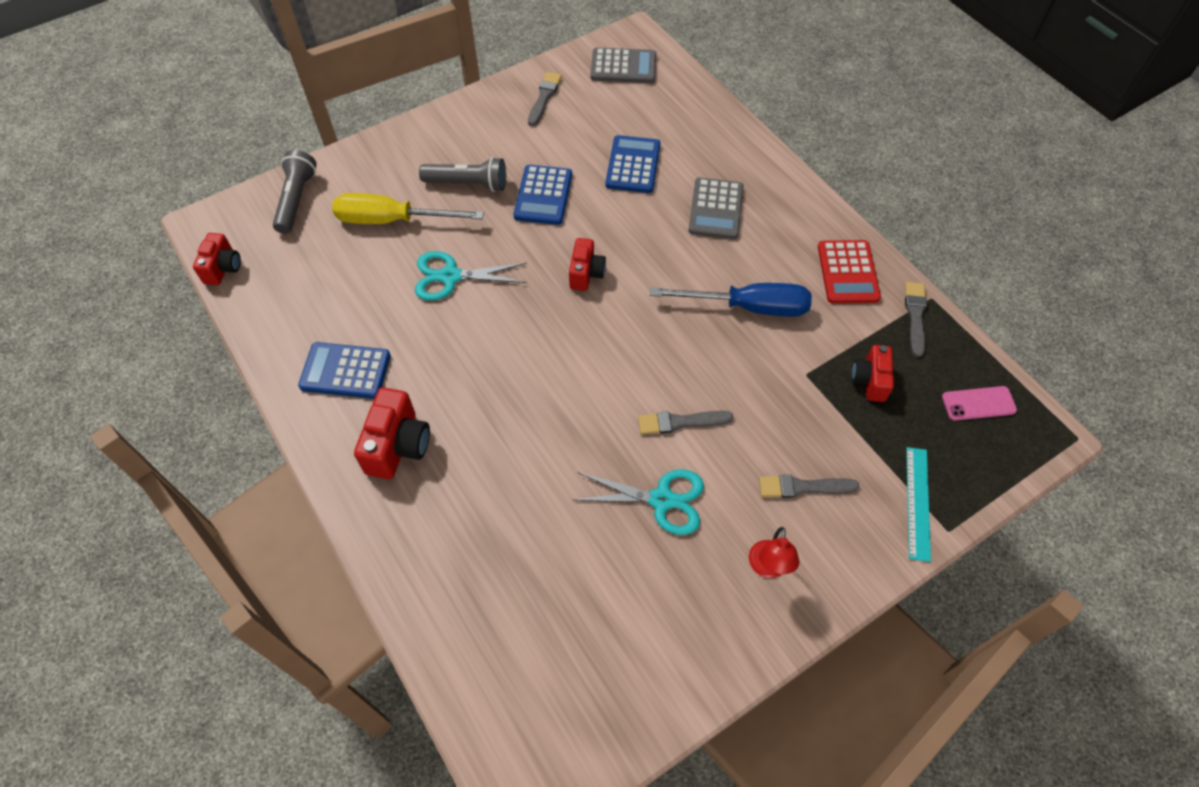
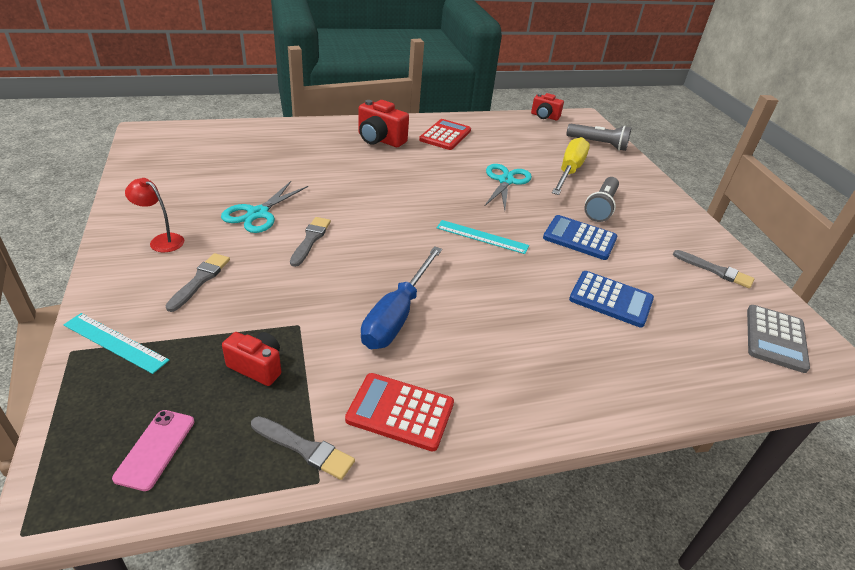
camera: 105 degrees right, 20 degrees down
(345, 371) = (445, 135): blue calculator -> red calculator
(586, 274) = (482, 237): red camera -> turquoise ruler
(715, 209) = (533, 337): grey calculator -> none

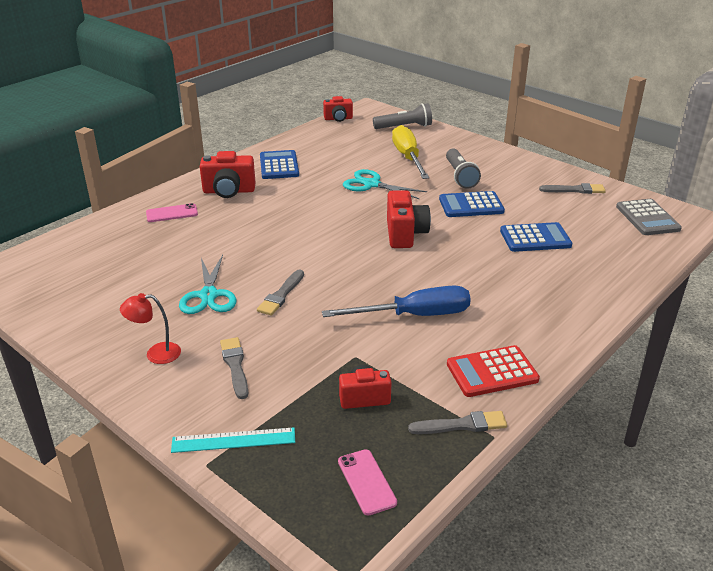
camera: 30 degrees left, 5 degrees down
(310, 240) = (281, 295): grey brush -> grey brush turned 135 degrees counterclockwise
(316, 139) = (172, 213): none -> pink phone
(397, 315) = (414, 315): blue screwdriver -> blue screwdriver turned 90 degrees counterclockwise
(445, 135) = (279, 166): red calculator -> blue calculator
(482, 237) = (405, 234): turquoise ruler -> red camera
(505, 181) = (371, 184): turquoise scissors -> turquoise scissors turned 45 degrees counterclockwise

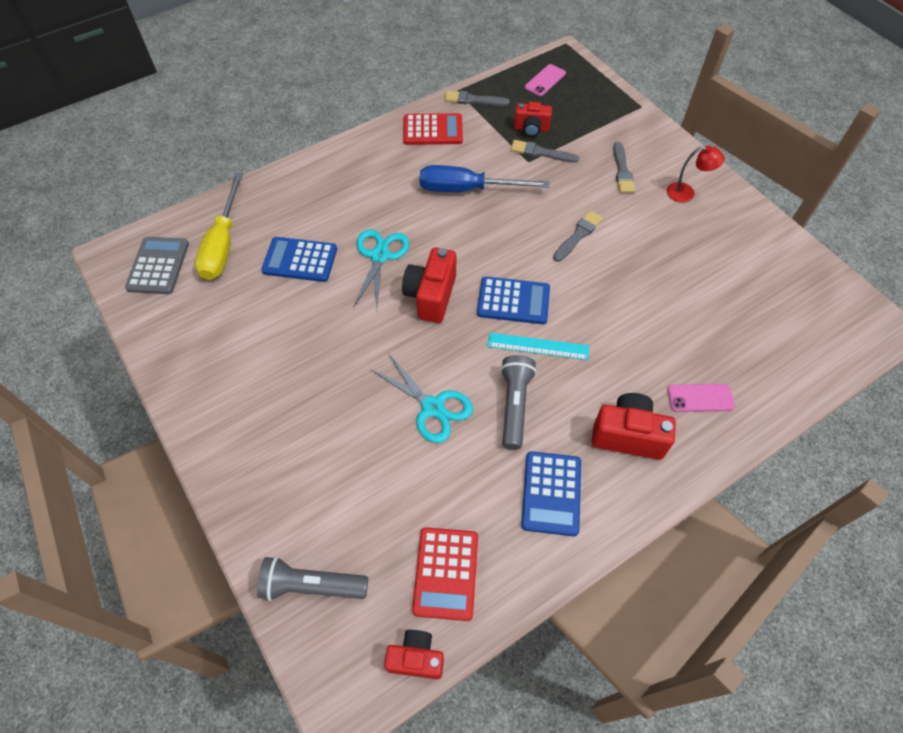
camera: 165 degrees left, 25 degrees up
(209, 295) = (646, 248): turquoise scissors -> turquoise scissors (380, 256)
(233, 440) = (624, 117): turquoise ruler -> turquoise ruler (538, 346)
(333, 138) = (446, 573): none -> red calculator
(366, 482) = (545, 80): pink phone -> pink phone turned 45 degrees clockwise
(408, 157) = (353, 471): yellow screwdriver -> yellow screwdriver (223, 244)
(460, 176) = (307, 400): grey flashlight -> grey flashlight (514, 405)
(471, 205) = (331, 331): blue calculator -> blue calculator (513, 301)
(575, 190) = (188, 334): grey brush -> grey brush (541, 152)

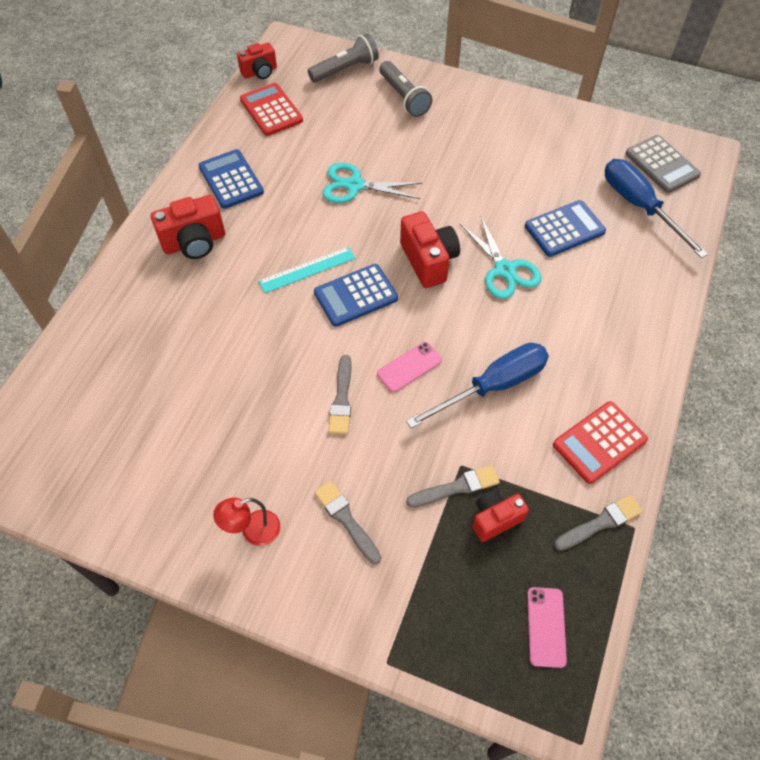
camera: 145 degrees right, 0 degrees up
(223, 244) = (639, 206): yellow screwdriver -> blue screwdriver
(514, 405) = (295, 218): grey flashlight -> grey flashlight (404, 97)
(700, 398) = (146, 301): pink phone -> pink phone (409, 367)

